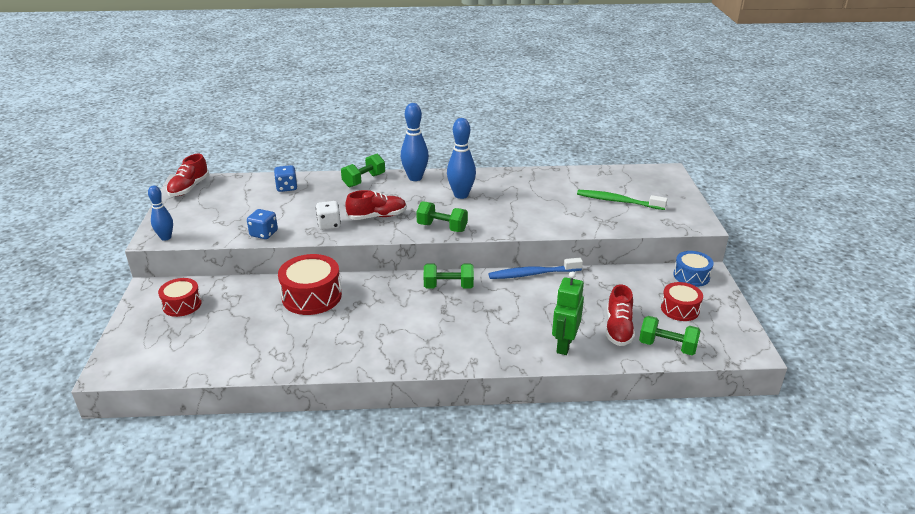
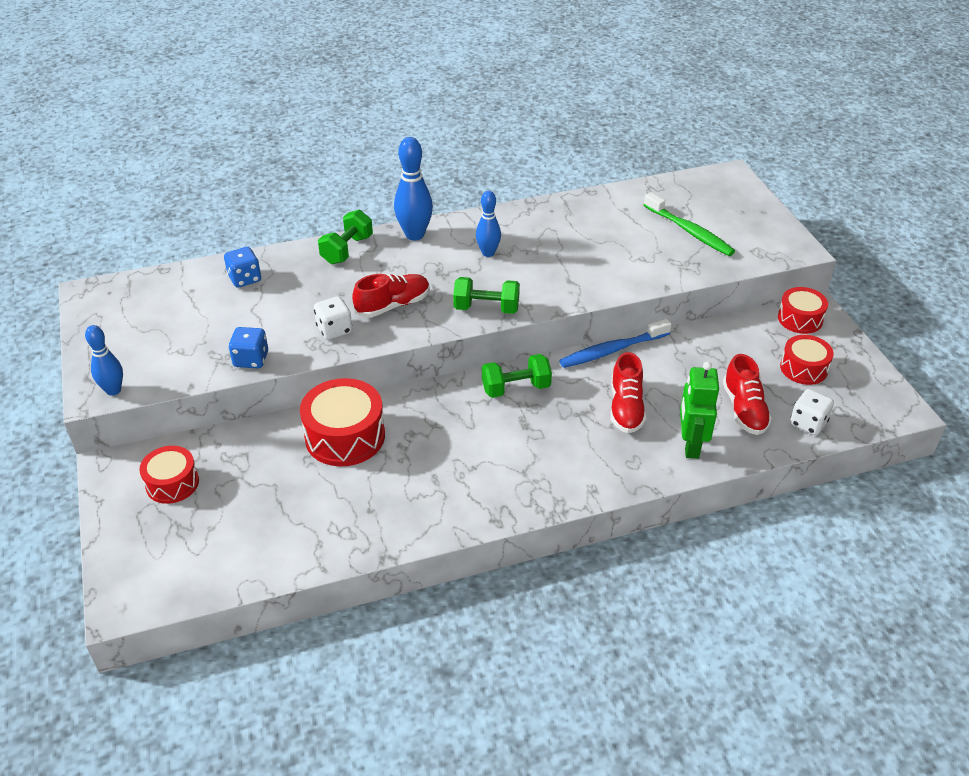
camera: 15 degrees left, 10 degrees up
(189, 188) = (102, 302): red shoe -> red shoe (626, 408)
(461, 195) = (488, 253): blue bowling pin -> blue bowling pin, size x0.65
(618, 201) = (689, 231): green toothbrush -> green toothbrush turned 135 degrees counterclockwise
(667, 346) = (808, 423): green dumbbell -> white dice
(691, 276) = (800, 319): blue drum -> red drum

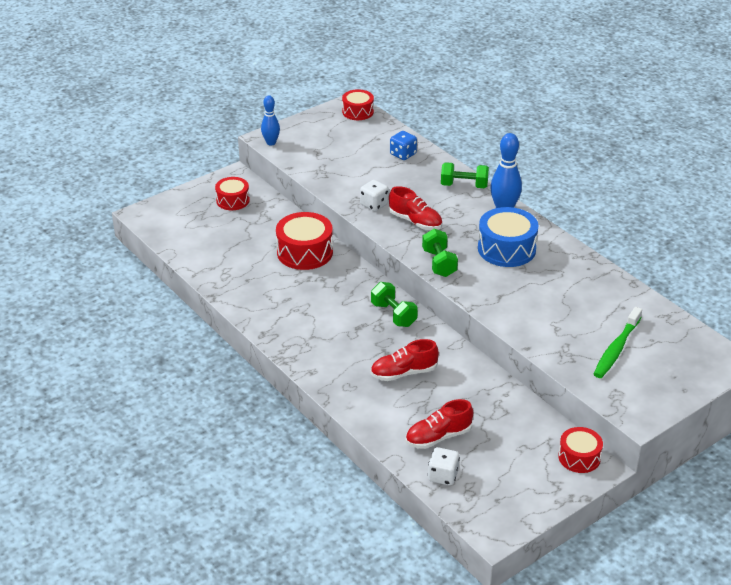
camera: 70 degrees right, 5 degrees down
(251, 359) = (325, 181): blue dice -> none
(488, 253) = (506, 249): blue bowling pin -> blue drum
(612, 350) = (466, 354): blue toothbrush -> none
(690, 445) = (382, 413): green robot -> none
(803, 368) = (511, 466): red drum -> red drum (358, 112)

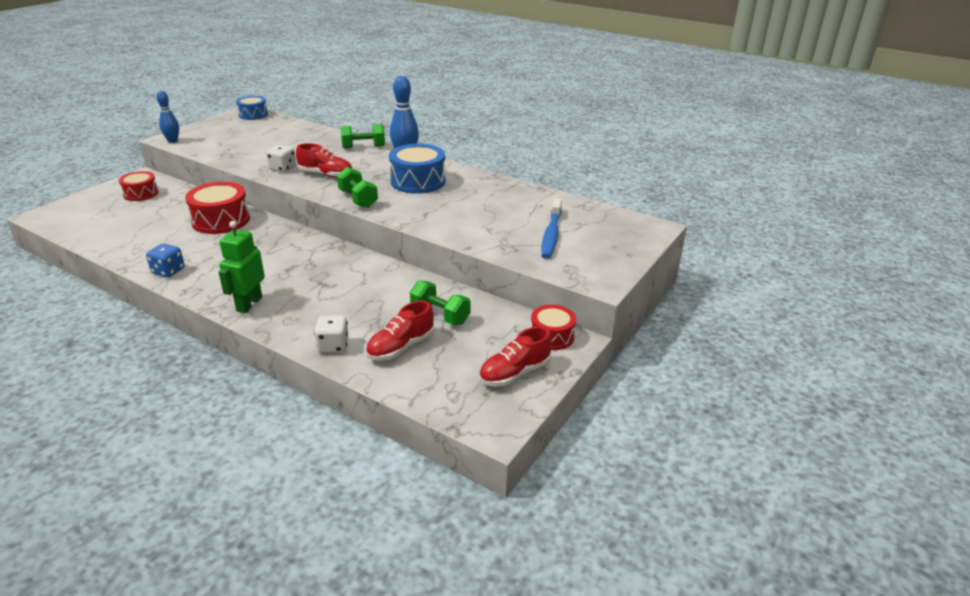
camera: 20 degrees left, 5 degrees down
(316, 361) = (249, 304): none -> green robot
(358, 112) = (253, 115): red drum -> blue drum
(393, 315) = (322, 253): green dumbbell -> green dumbbell (440, 315)
(403, 154) = (301, 135): blue dice -> blue dice (168, 271)
(404, 373) = (346, 298): red shoe -> red shoe (514, 373)
(443, 476) = (418, 383): white dice -> white dice (333, 346)
(616, 348) = (551, 234): green toothbrush -> blue toothbrush

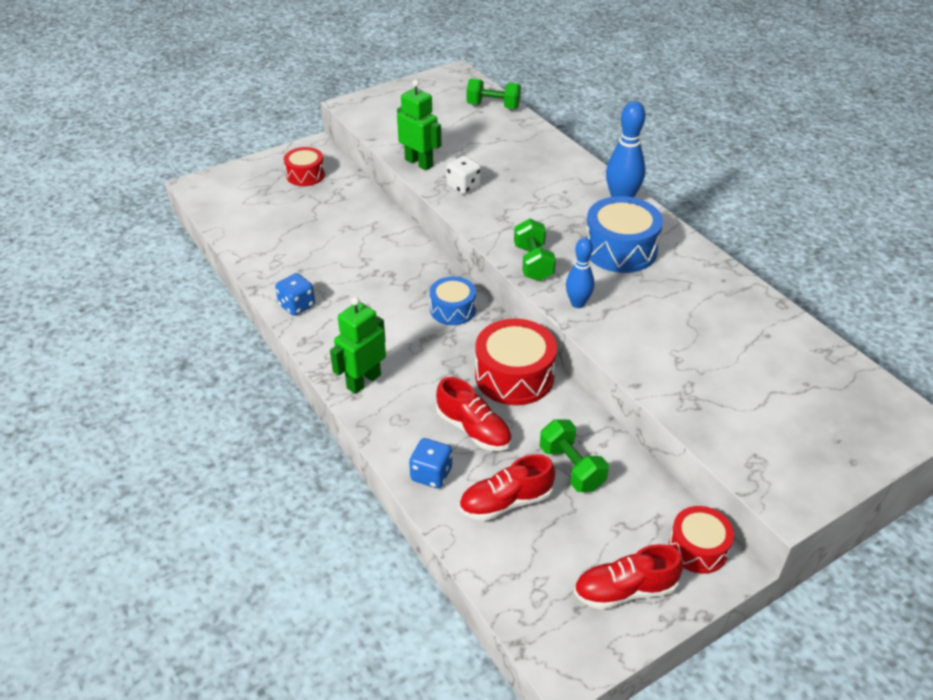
camera: 25 degrees right, 10 degrees up
(173, 141) = (356, 110): blue bowling pin -> blue bowling pin (578, 303)
(221, 220) = (376, 240): red drum -> red drum (514, 376)
(240, 161) = (419, 163): none -> green robot
(253, 115) = (462, 81): blue drum -> blue drum (453, 309)
(326, 174) = (510, 209): red shoe -> red shoe (473, 429)
(333, 346) = (431, 474): white dice -> blue dice
(363, 147) = (575, 169): green dumbbell -> green dumbbell (493, 106)
(551, 234) = (758, 393): blue toothbrush -> none

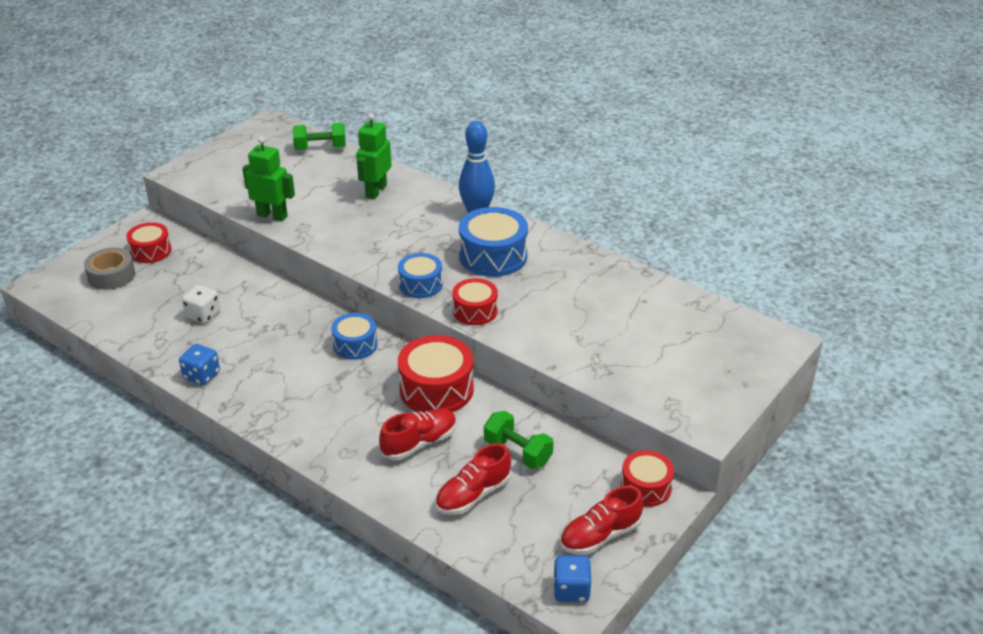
camera: 20 degrees left, 5 degrees down
(261, 190) = (111, 275): none -> grey tape
(363, 381) = (299, 427): green robot -> green robot (376, 191)
(431, 474) = (397, 490): blue dice -> blue dice (571, 590)
(463, 186) = (325, 229): white dice -> white dice (203, 315)
(473, 429) = (419, 443): red shoe -> red shoe turned 60 degrees counterclockwise
(533, 263) = (420, 284): green dumbbell -> blue drum
(578, 303) = (475, 311): blue bowling pin -> red drum

